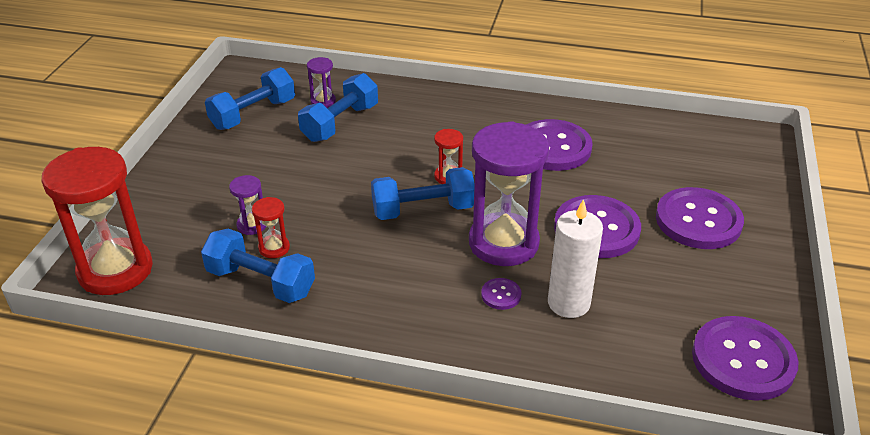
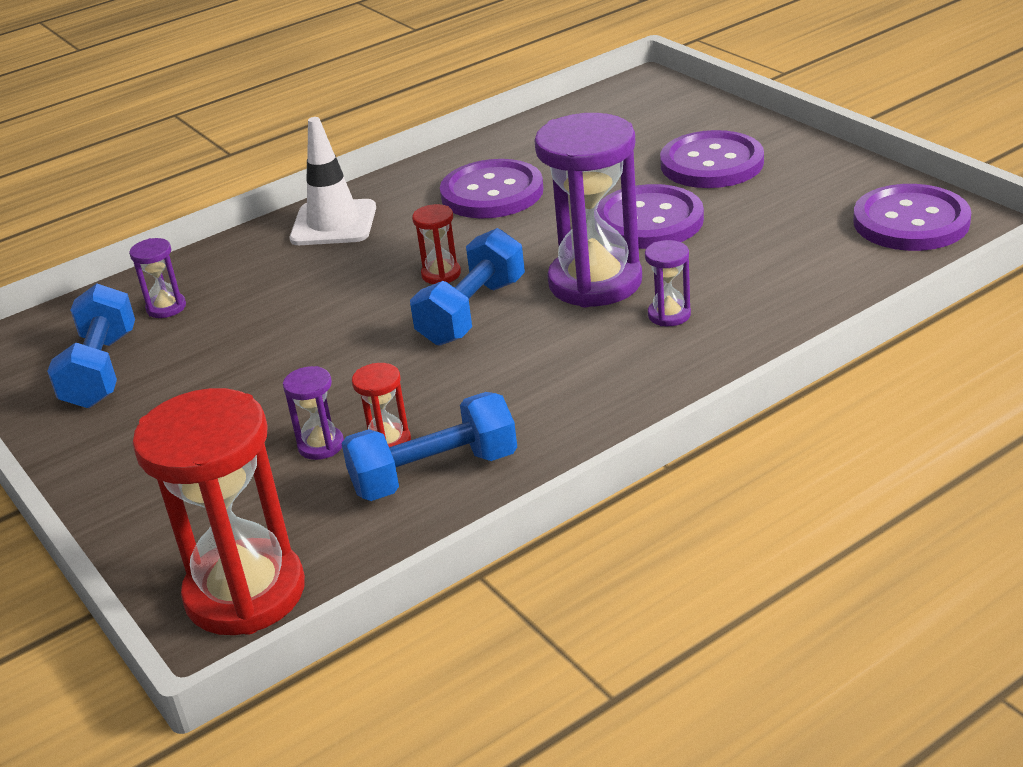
camera: 45 degrees left, 5 degrees down
(340, 123) = (230, 310): blue dumbbell -> none
(456, 109) = (333, 223): none -> white traffic cone
(501, 295) = (669, 315): purple button -> purple hourglass
(568, 303) = (730, 280): white candle -> none

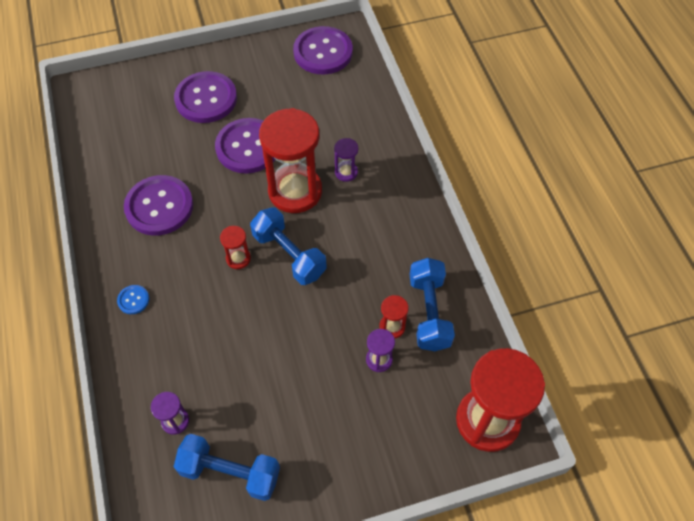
camera: 75 degrees left, 25 degrees up
(333, 223) = (133, 300): white traffic cone -> blue button
(595, 282) = (295, 191): purple hourglass -> red hourglass

